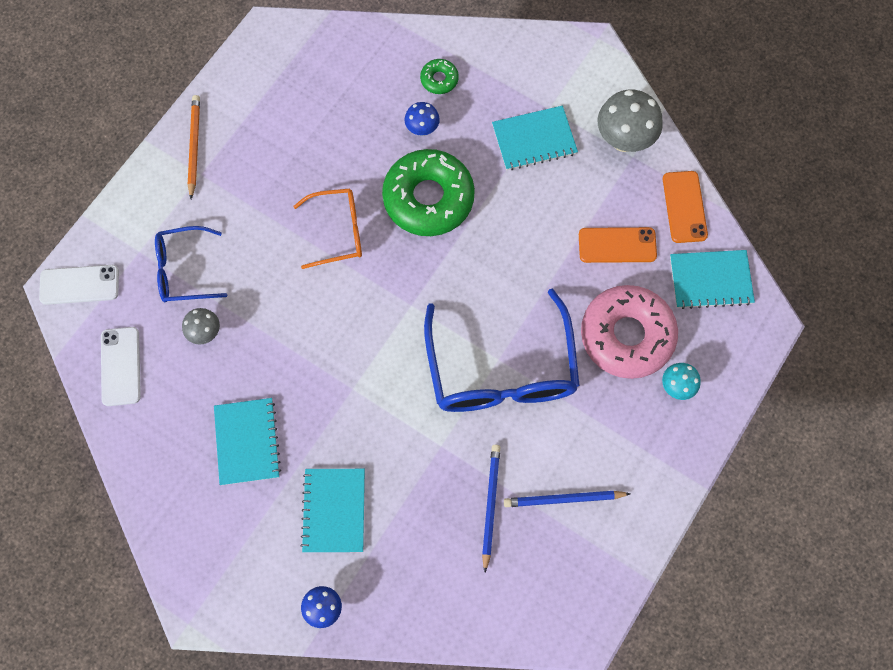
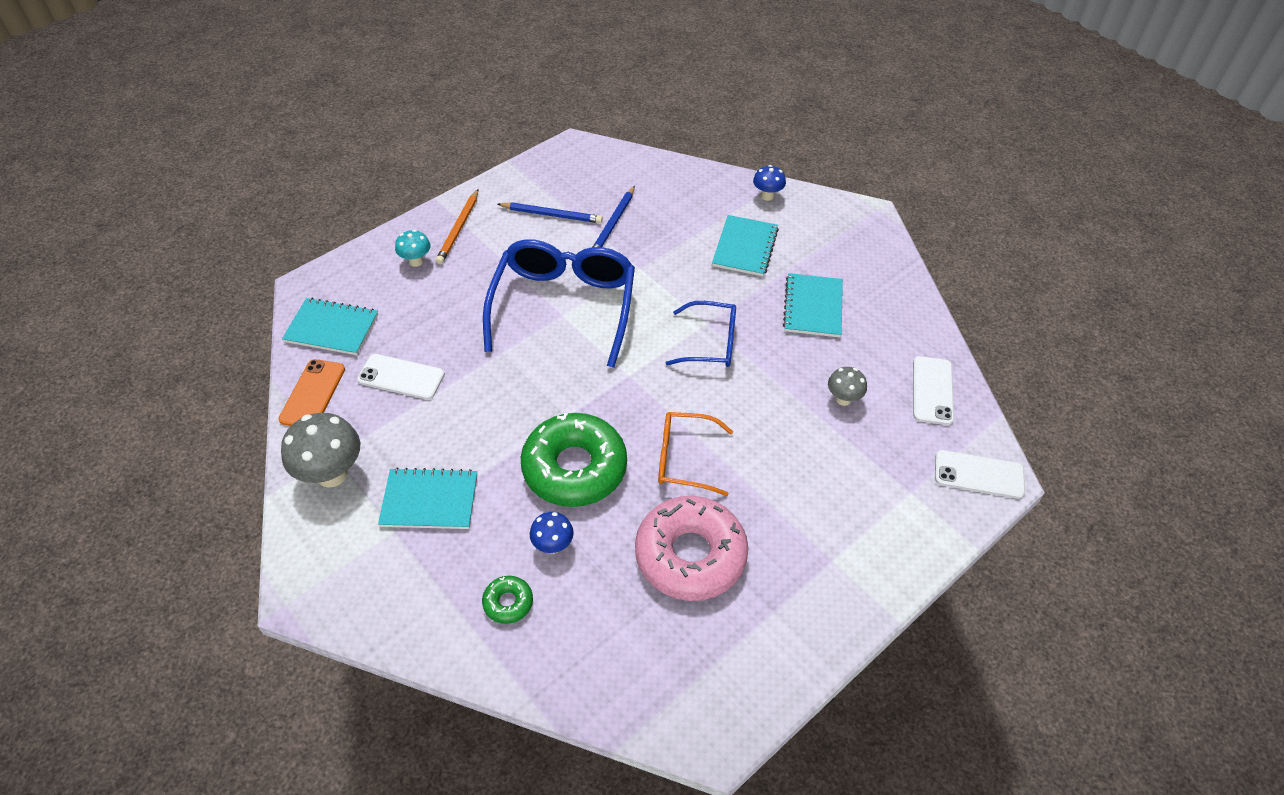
camera: 165 degrees left, 20 degrees down
(183, 270) = (861, 461): blue glasses -> blue glasses (711, 343)
(194, 146) = (837, 597): orange pencil -> orange pencil (459, 229)
(617, 245) = (401, 377): orange phone -> white phone
(626, 335) = (436, 305): pink donut -> pink donut (690, 555)

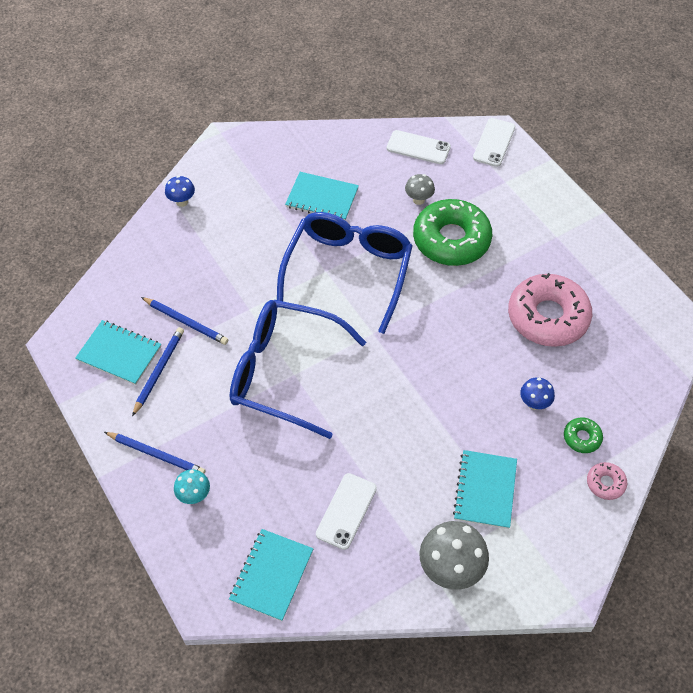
camera: 80 degrees left, 5 degrees up
(313, 394) = (355, 590): orange phone -> none
(443, 632) = (605, 483): none -> pink donut
(459, 229) = (156, 454): orange pencil -> blue pencil
(574, 468) = (463, 382): green donut -> green donut (451, 240)
(684, 459) = (462, 308): orange glasses -> none
(711, 343) = (348, 271): blue glasses -> blue glasses, size x1.82
(744, 247) = (242, 229): turquoise notebook -> turquoise notebook (119, 354)

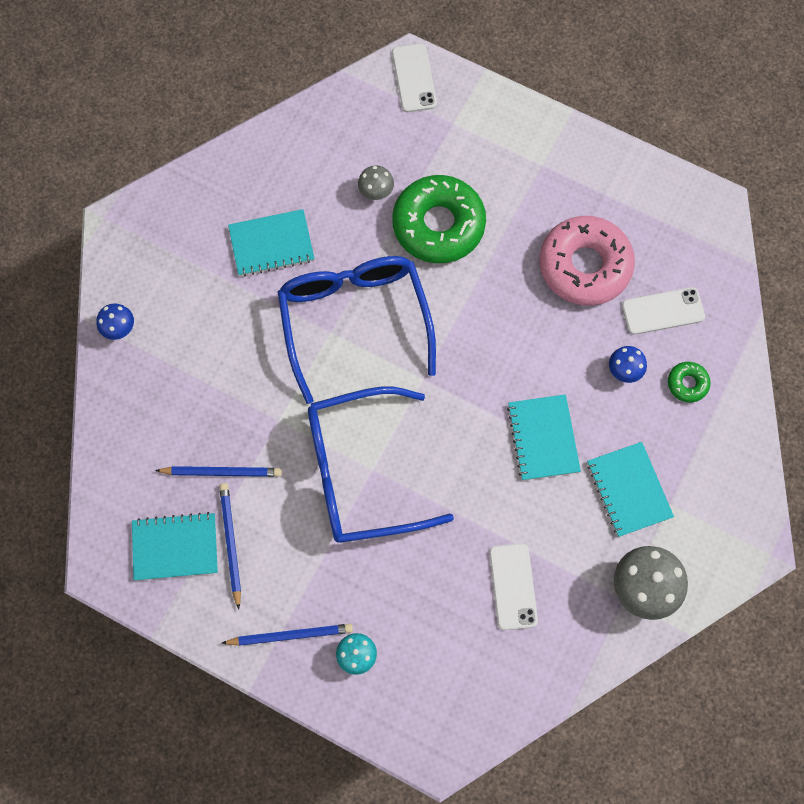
camera: 30 degrees left, 15 degrees up
(272, 575) = (483, 692): turquoise notebook -> turquoise notebook (543, 438)
(418, 147) = (337, 126): white phone -> white phone (662, 311)
(605, 483) = (733, 420): pink donut -> none

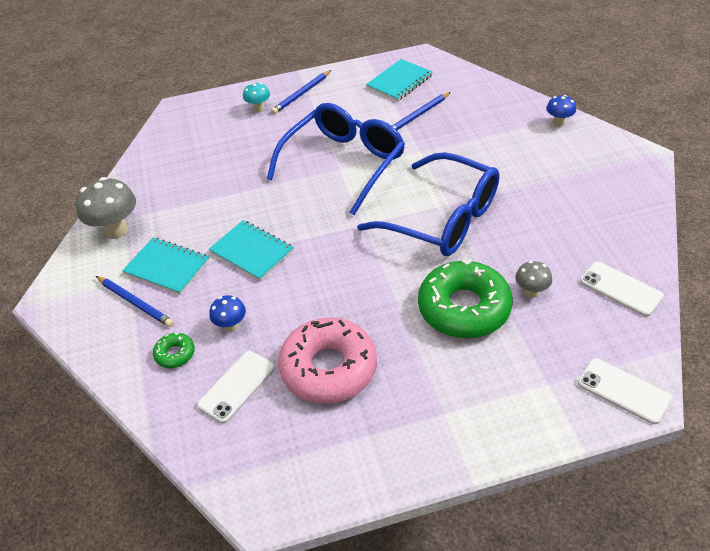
camera: 140 degrees right, 25 degrees down
(230, 543) = (375, 99): blue pencil -> blue pencil (135, 302)
(271, 244) = (548, 214): turquoise notebook -> none
(513, 586) = (200, 181): white phone -> white phone (620, 289)

